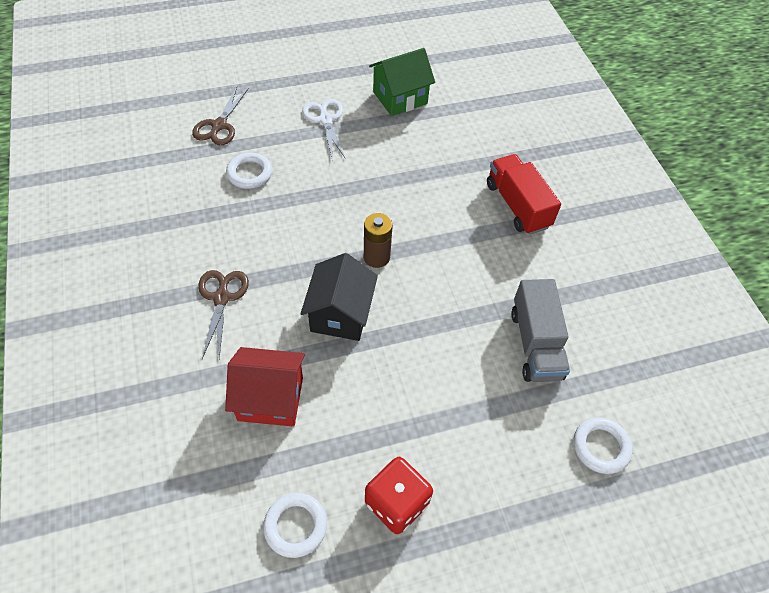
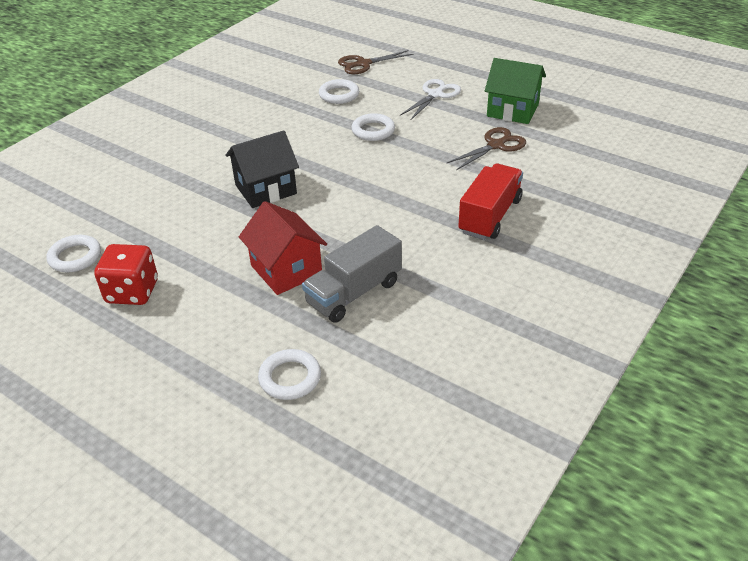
camera: 55 degrees right, 15 degrees down
(221, 298) = (221, 140): brown scissors -> brown scissors (495, 145)
(271, 398) = (163, 198): red house -> red house (286, 270)
(332, 190) = (373, 131): none -> white ring
(376, 257) = (337, 178): brown battery -> none

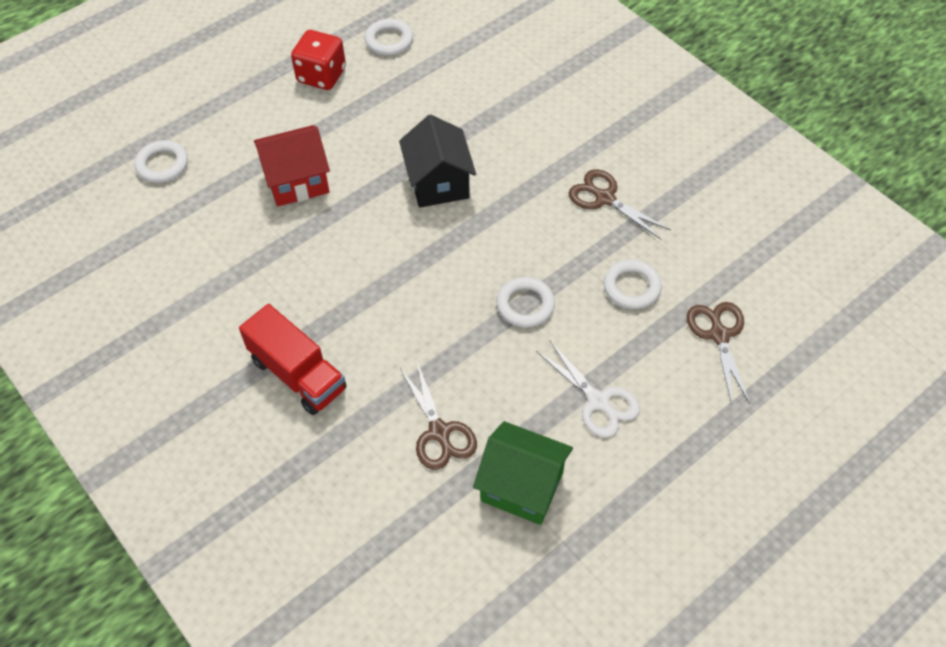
camera: 105 degrees right, 15 degrees up
(261, 114) = (605, 198): none -> brown scissors
(354, 293) = (238, 225): grey truck -> none
(512, 110) = (522, 486): green house -> green house turned 75 degrees clockwise

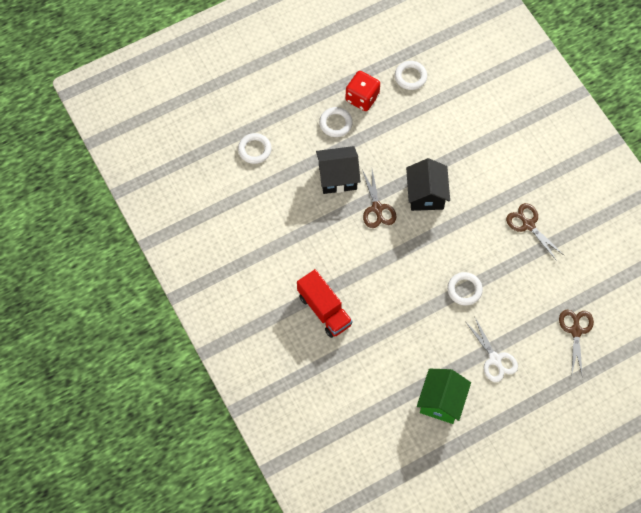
camera: 10 degrees right, 10 degrees up
(297, 181) = (337, 177): red house -> black house
(439, 432) = (400, 361): brown scissors -> brown scissors (377, 208)
(522, 486) = (441, 402): green house -> green house turned 75 degrees clockwise
(631, 287) = (531, 290): white ring -> white ring (335, 123)

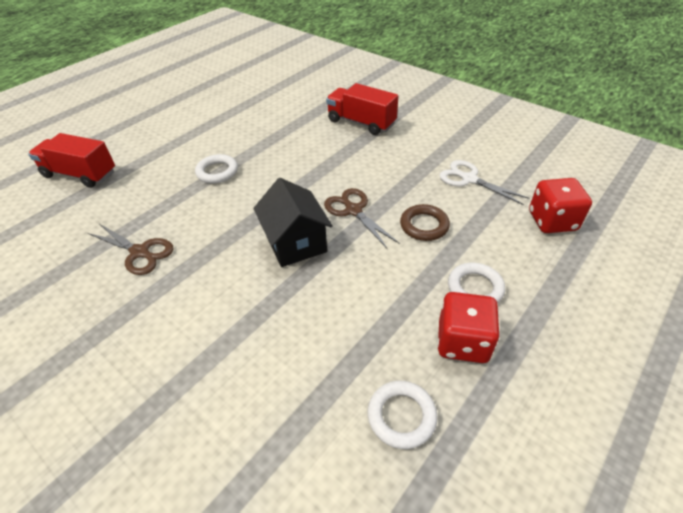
camera: 160 degrees right, 20 degrees down
(254, 150) = (552, 221): white ring -> red dice
(337, 177) = (424, 225): black house -> brown ring
(441, 402) = (222, 102): green house -> none
(494, 359) = (174, 135): white scissors -> white scissors (469, 179)
(576, 331) = (80, 174): brown scissors -> red truck

